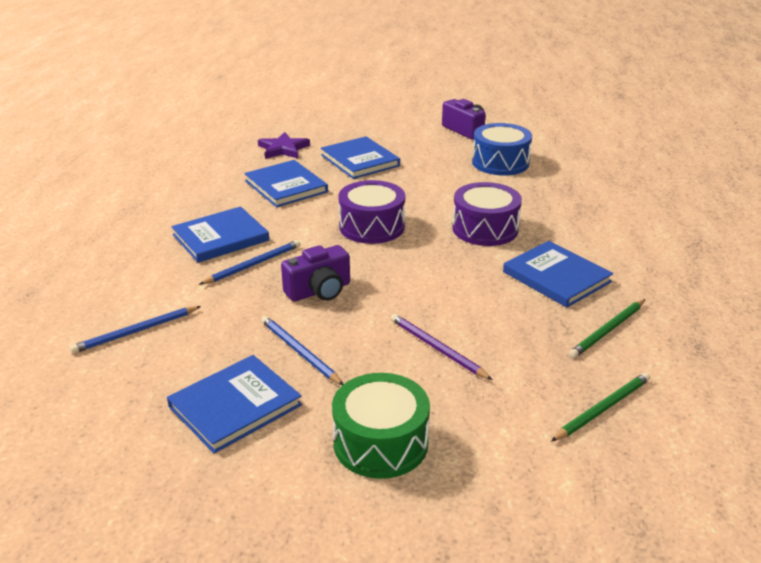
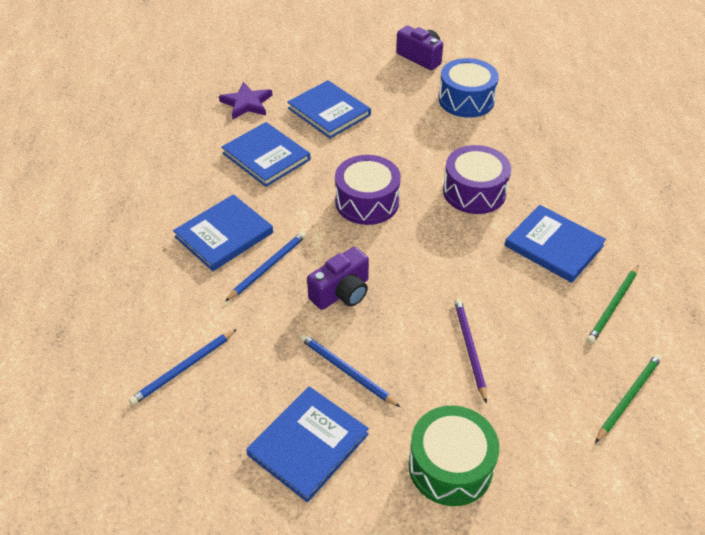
camera: 10 degrees left, 15 degrees up
(437, 348) = (469, 348): purple pencil -> purple pencil turned 45 degrees clockwise

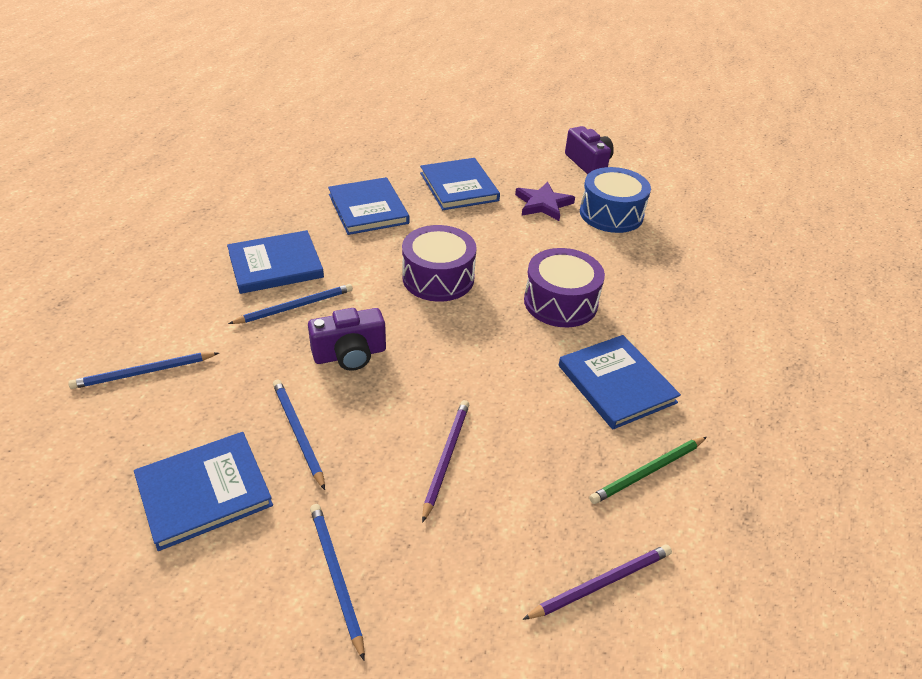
camera: 20 degrees right, 5 degrees down
(247, 103) = (384, 159): purple star -> purple star (543, 204)
(450, 466) = (336, 576): green drum -> blue pencil
(628, 397) = (601, 583): green pencil -> purple pencil

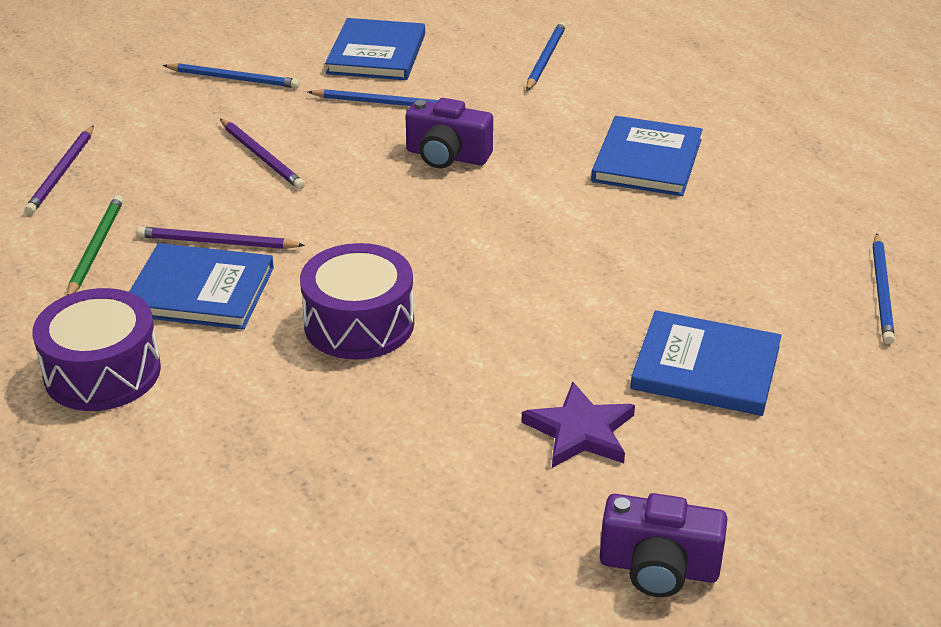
camera: 130 degrees right, 5 degrees down
(295, 307) = (557, 150): blue pencil -> blue pencil (882, 292)
(350, 354) = (447, 156): purple camera -> purple camera turned 90 degrees counterclockwise
(368, 209) = (713, 263): blue book -> none
(438, 278) = (506, 255): purple drum -> purple drum (102, 372)
(567, 410) = (217, 242): none -> purple pencil
(611, 214) = (483, 492): blue drum -> none

